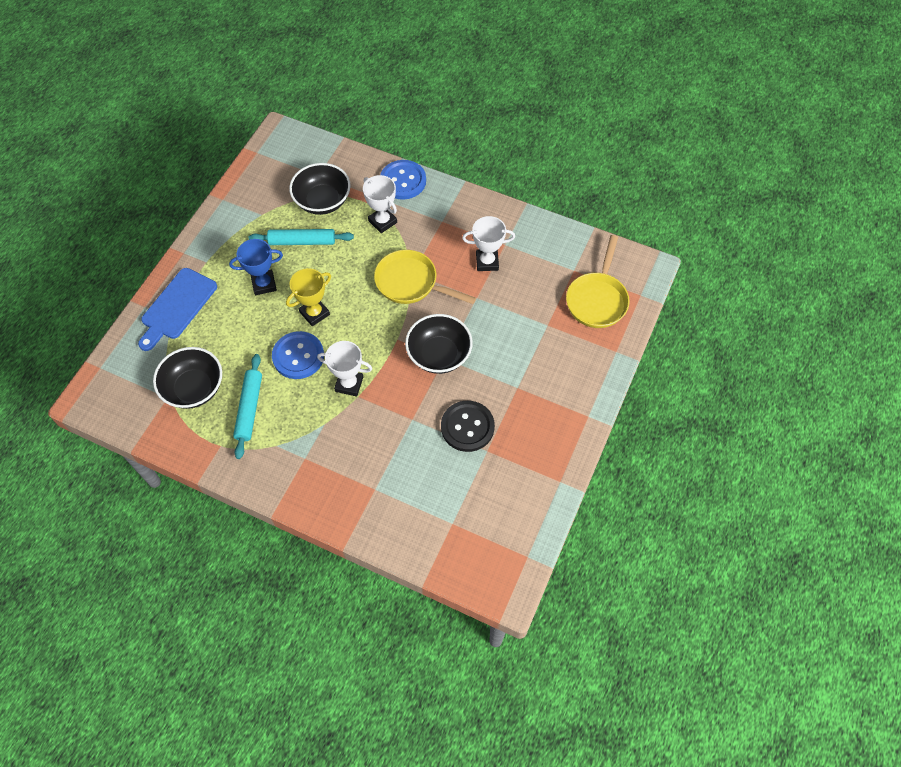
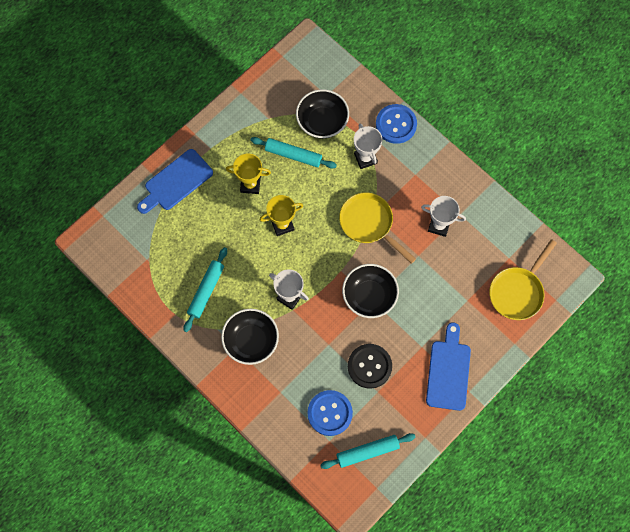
camera: 20 degrees right, 10 degrees up
(194, 388) = (169, 258): black bowl -> black bowl (251, 341)
(264, 284) = (250, 185): blue trophy -> yellow trophy
(298, 356) = (257, 259): blue button -> blue button (330, 413)
(501, 520) = (367, 452): none -> turquoise rolling pin
(557, 403) = (448, 371): none -> blue cutting board

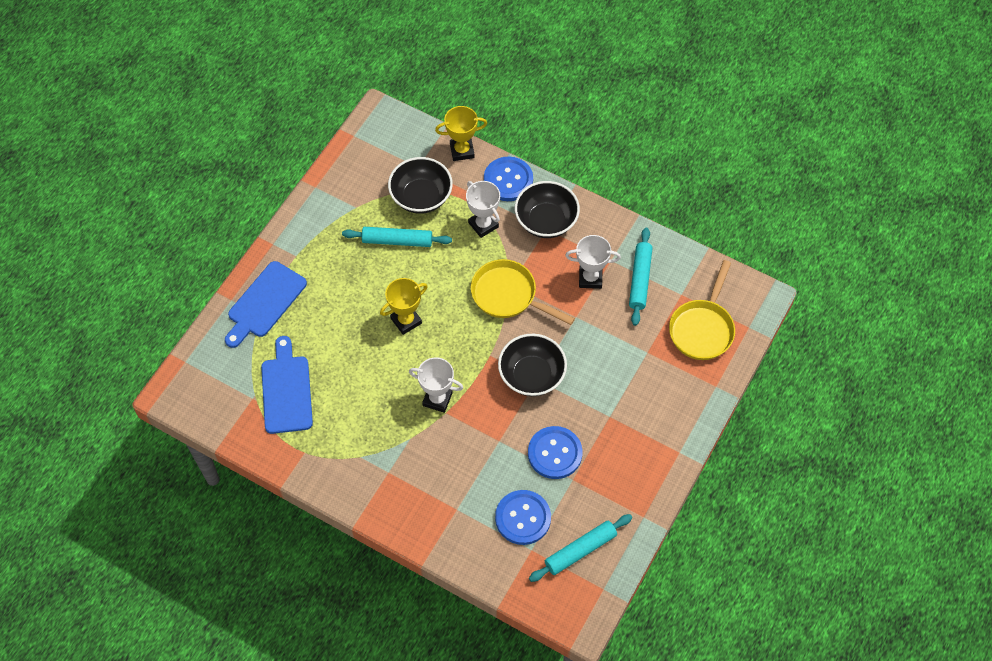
camera: 15 degrees left, 10 degrees down
(206, 291) = (335, 416): turquoise rolling pin -> turquoise rolling pin (640, 279)
(250, 185) = (355, 285): yellow trophy -> yellow trophy (462, 151)
(251, 341) = (405, 460): black bowl -> black bowl (546, 221)
(369, 366) = (555, 453): black button -> blue button
(448, 371) = (649, 436): blue cutting board -> blue cutting board (286, 390)

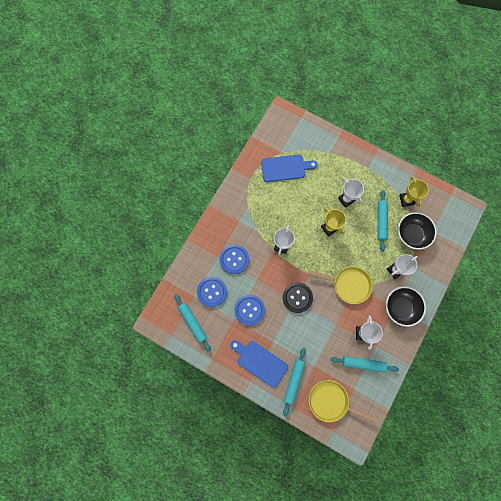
camera: 90 degrees right, 15 degrees up
(264, 302) = (337, 154): blue cutting board -> blue cutting board (260, 362)
(354, 292) = (346, 199): none -> white trophy
(462, 151) = (446, 257): yellow trophy -> yellow trophy (406, 200)
(508, 180) = (428, 285): blue button -> blue button (234, 259)
(508, 295) = (348, 284): yellow pan -> yellow pan turned 75 degrees clockwise
(532, 375) = (297, 297): black bowl -> black button
(673, 383) = (294, 381): none -> turquoise rolling pin

